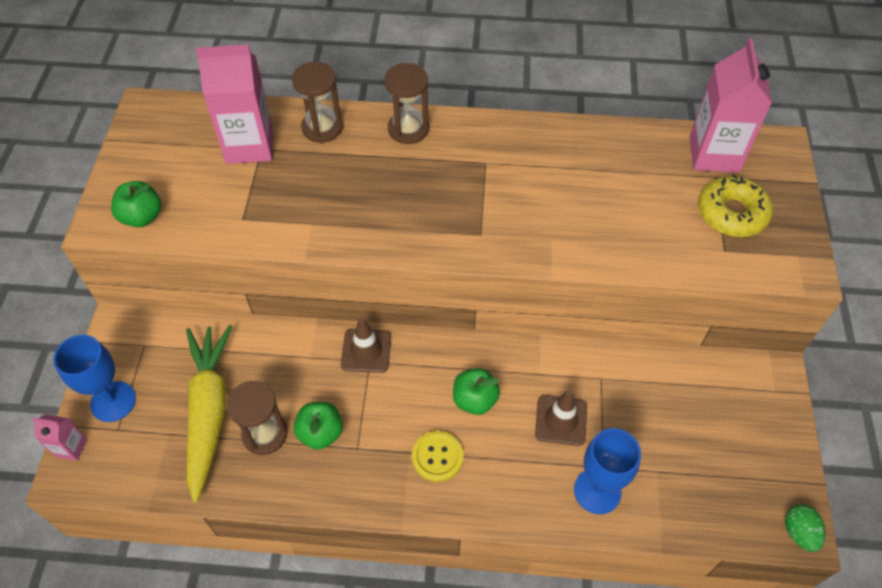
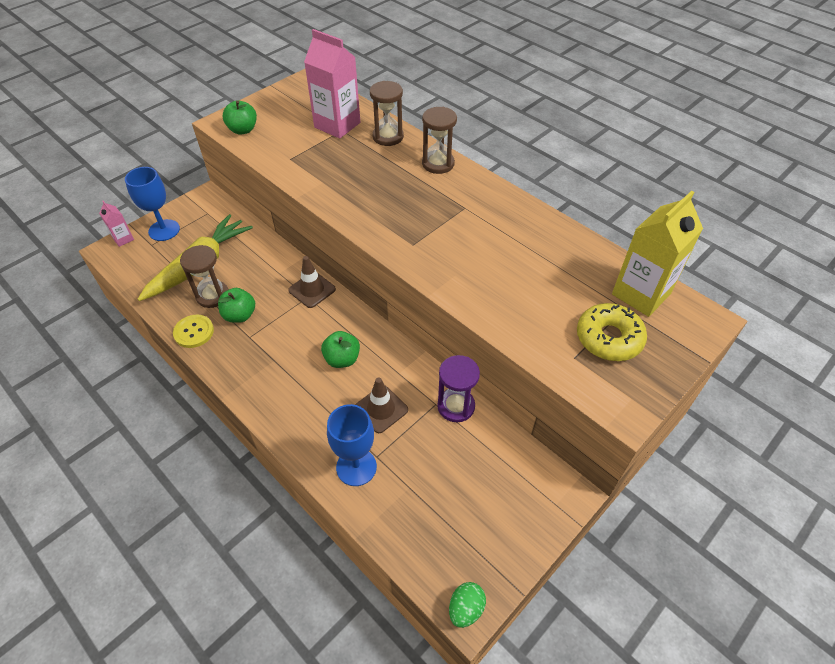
camera: 40 degrees right, 5 degrees down
(437, 457) = (285, 374): yellow button -> yellow button (194, 332)
(619, 367) = (456, 406): none -> purple hourglass
(714, 154) = (641, 294): pink carton -> yellow carton

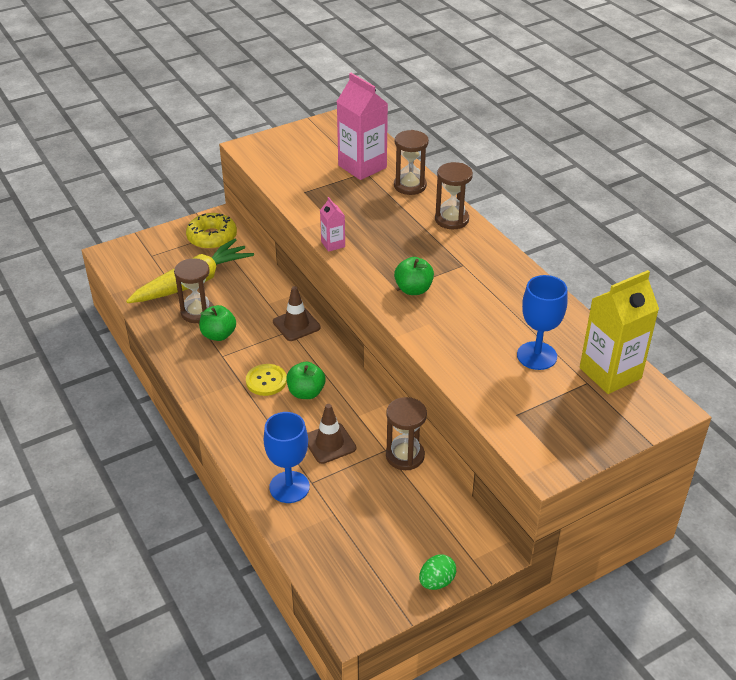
camera: 15 degrees right, 10 degrees down
(123, 239) = (126, 245): pink carton -> pink carton (333, 244)
(164, 230) = (167, 244): blue goblet -> blue goblet (536, 356)
(194, 332) = (171, 342): yellow button -> yellow button (266, 381)
(243, 130) = (267, 157): green apple -> green apple (413, 289)
(456, 406) = (405, 456): purple hourglass -> brown hourglass
(465, 609) = (352, 622): green egg -> green egg (436, 582)
(609, 338) = (558, 405): yellow donut -> yellow donut (212, 237)

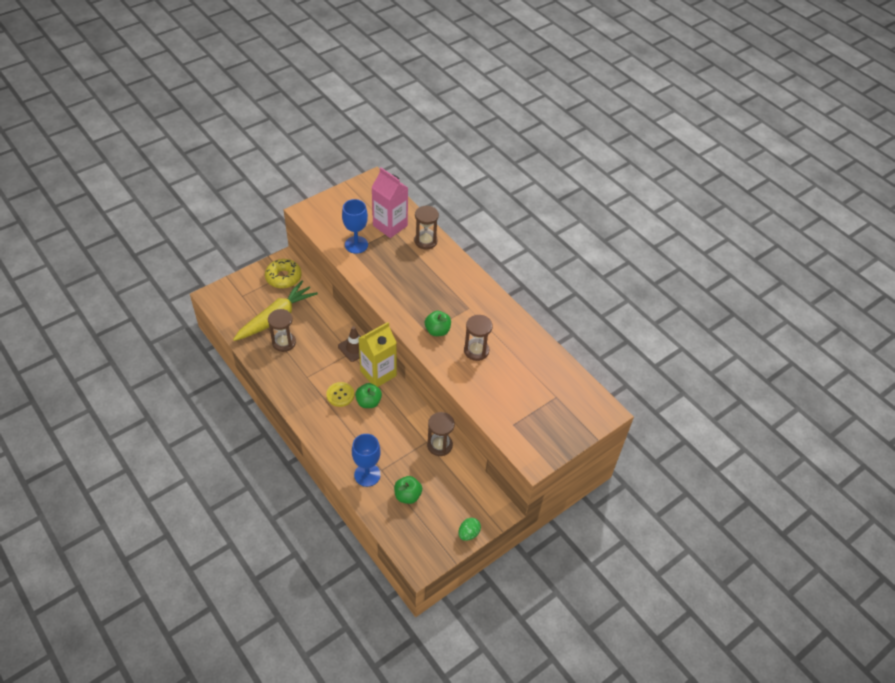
camera: 10 degrees left, 10 degrees up
(218, 335) = (302, 360): green apple -> green apple (407, 495)
(329, 443) = (389, 440): brown traffic cone -> none
(333, 244) = (378, 296): pink carton -> none
(451, 219) = (457, 269): brown hourglass -> brown hourglass (476, 350)
(536, 356) = (523, 378): blue goblet -> blue goblet (356, 245)
(610, 373) = (570, 388): yellow carton -> yellow carton (378, 373)

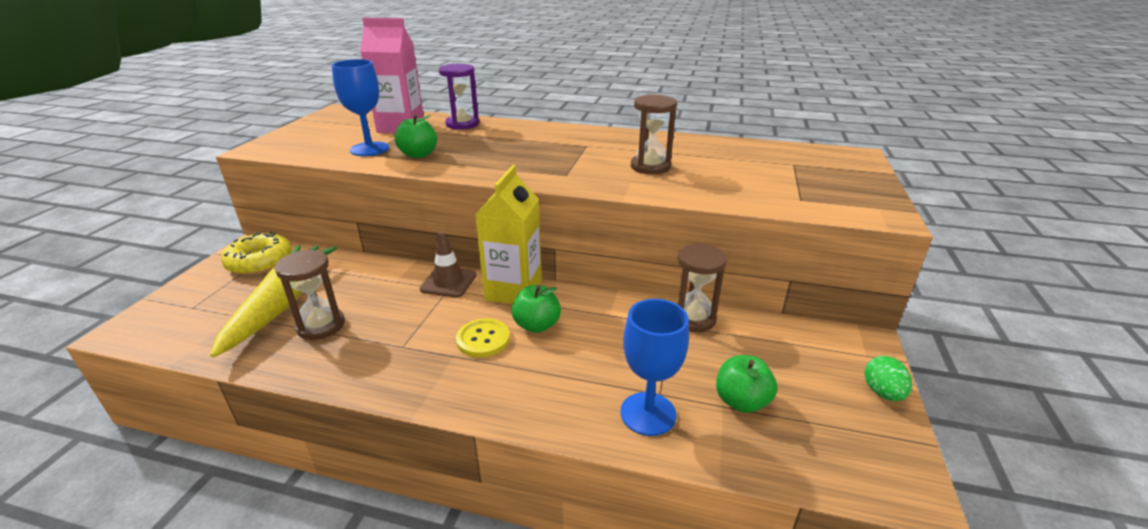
camera: 35 degrees left, 20 degrees down
(425, 241) = (462, 124): brown hourglass -> purple hourglass
(437, 331) = (578, 170): green apple -> green apple (418, 155)

